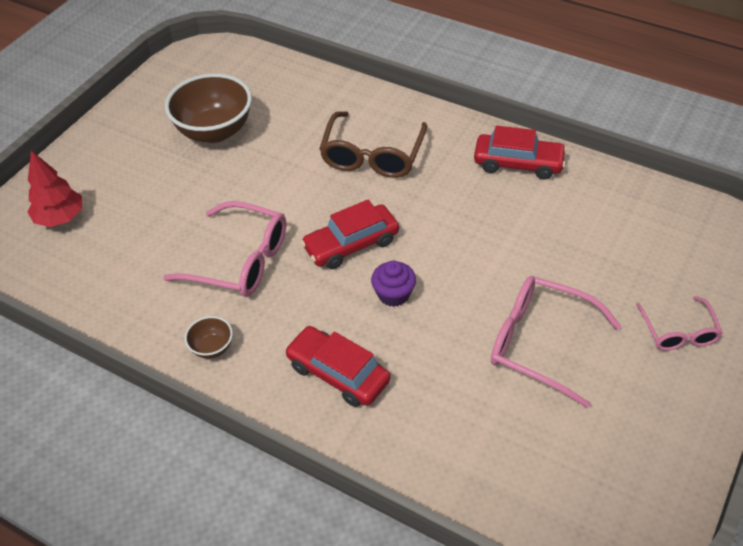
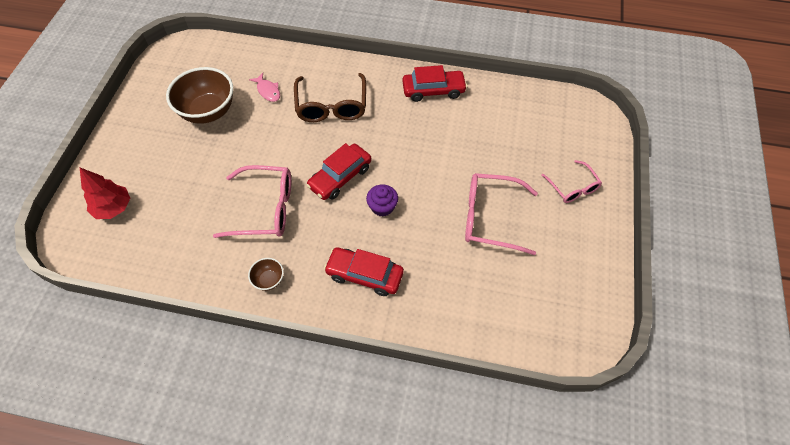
camera: 20 degrees left, 10 degrees up
(297, 121) = (268, 91): none -> pink fish

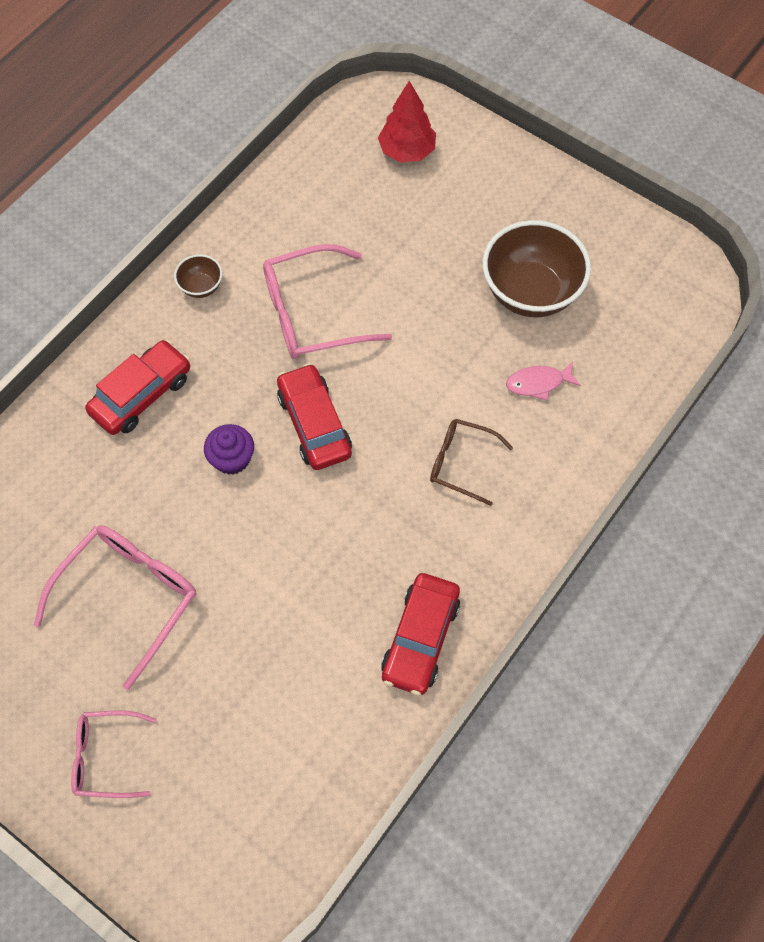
camera: 115 degrees right, 5 degrees up
(265, 209) = (311, 314): pink glasses -> pink glasses turned 45 degrees clockwise
(331, 106) = (461, 463): brown glasses -> brown glasses, size x0.60

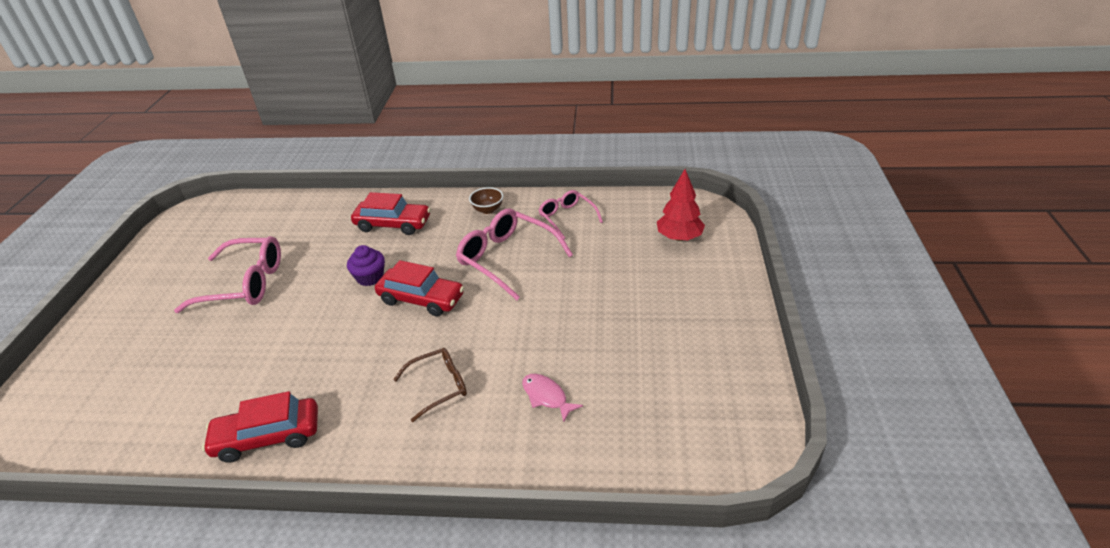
camera: 60 degrees right, 25 degrees down
(105, 757) = (124, 326): pink glasses -> pink glasses (567, 217)
(314, 424) = (421, 299): red car -> red car turned 75 degrees clockwise
(461, 463) = (439, 386): brown glasses -> brown glasses turned 75 degrees clockwise
(530, 292) = (627, 352): brown bowl -> none

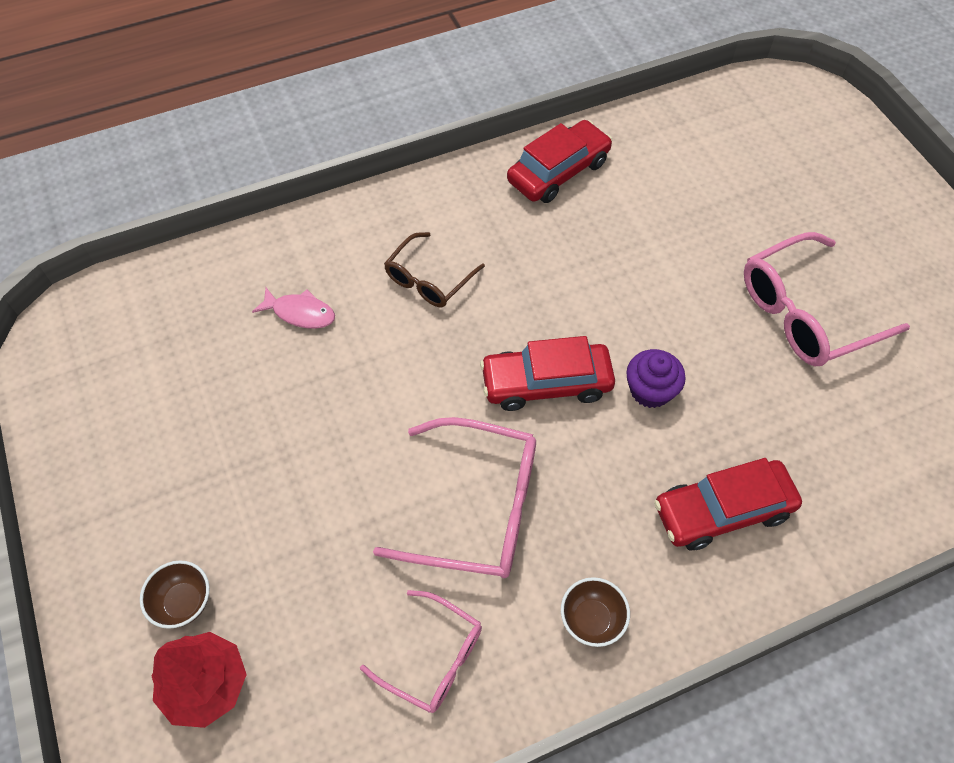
camera: 150 degrees right, 20 degrees up
(683, 268) = (183, 602): none -> brown bowl

